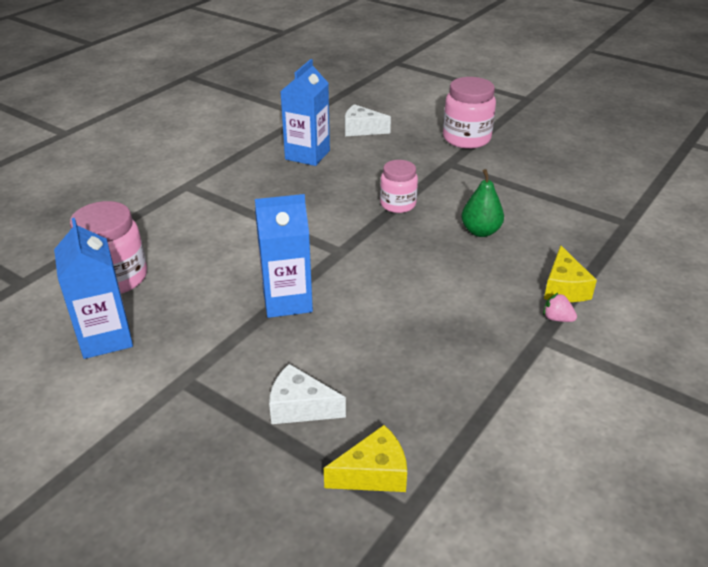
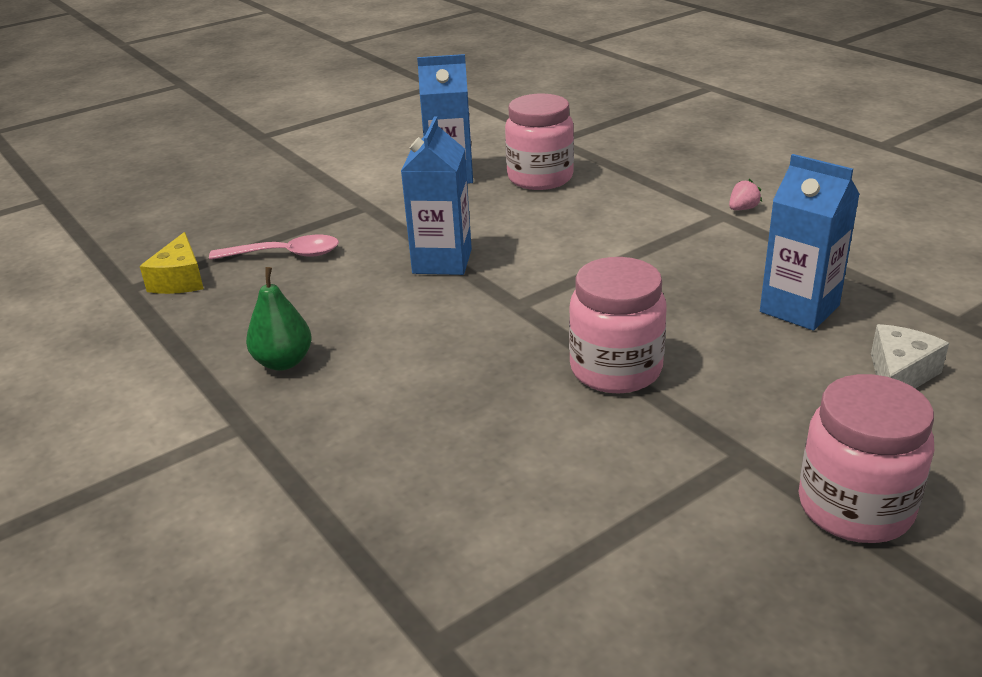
camera: 110 degrees right, 5 degrees down
(300, 407) = (285, 255): white cheese -> pink spoon
(398, 204) = (616, 370): pink jar -> pink jar, size x1.53
(480, 231) = (503, 435): green pear -> green pear (283, 362)
(557, 318) = (263, 450): pink strawberry -> pink strawberry (742, 209)
(564, 288) = (316, 480): yellow cheese -> none

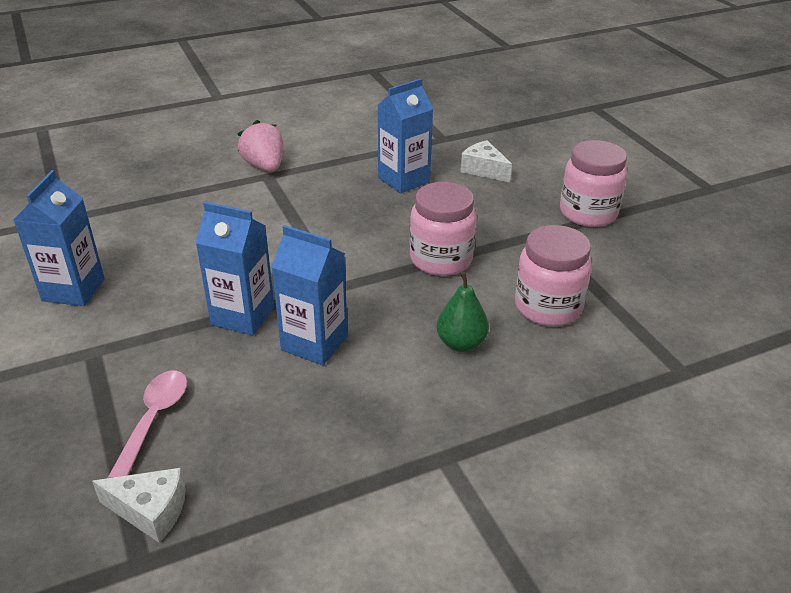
camera: 80 degrees left, 5 degrees up
(180, 280) = (150, 511): yellow cheese -> white cheese
(283, 362) = (359, 428): green pear -> green pear (461, 343)
(410, 310) = (314, 343): none -> blue carton
(540, 178) = (131, 240): pink jar -> pink jar (548, 307)
(742, 209) = (264, 166): pink strawberry -> pink strawberry, size x2.04

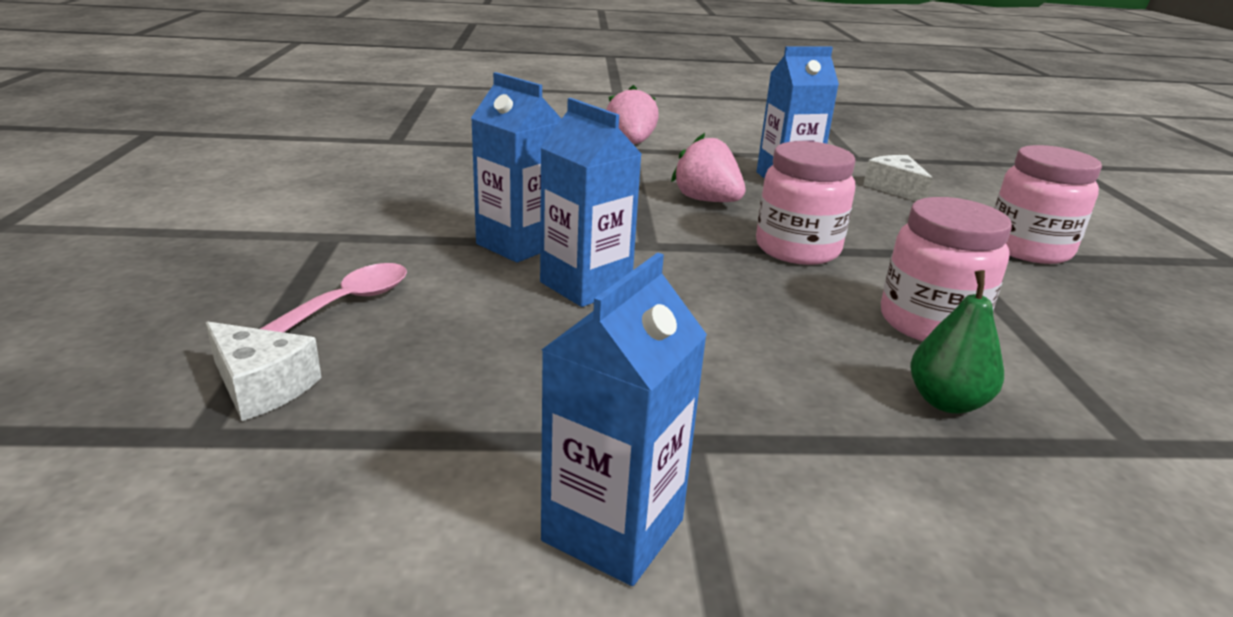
camera: 20 degrees right, 10 degrees down
(73, 290) = (358, 189): blue carton -> blue carton (613, 530)
(356, 223) = (706, 200): none -> pink strawberry
(461, 343) = (782, 329): green pear -> green pear (946, 402)

